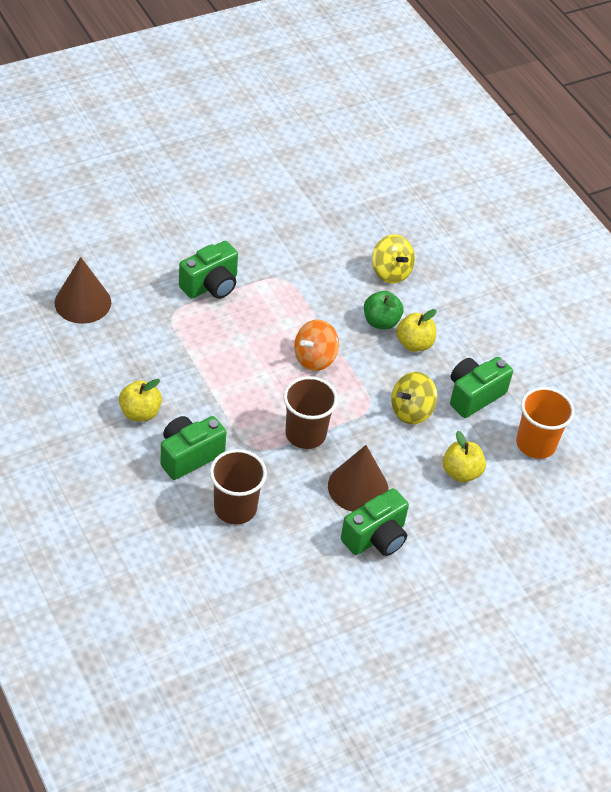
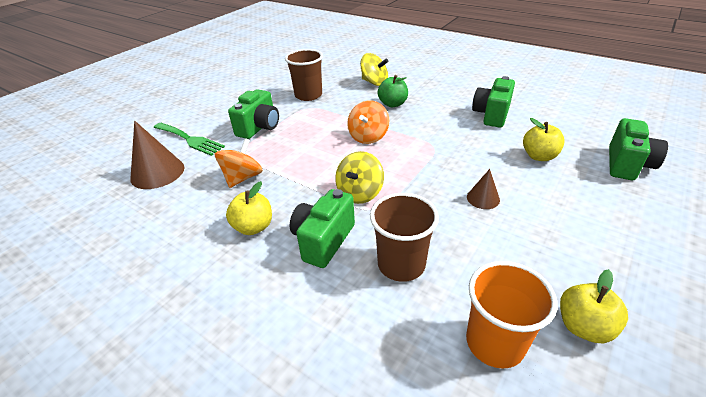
camera: 20 degrees left, 10 degrees down
(131, 268) = (190, 139): none -> green fork
(158, 350) = (243, 178): none -> orange spinning top
(305, 434) = (406, 182): brown cup -> brown cup (308, 95)
(358, 487) = (483, 198): brown cone -> brown cone, size x0.55
(376, 537) = (539, 227): green camera -> green camera (627, 165)
(411, 410) = (463, 137): yellow spinning top -> yellow spinning top (360, 193)
(414, 344) = (425, 106): yellow apple -> yellow apple (583, 326)
(535, 444) = (560, 122): orange cup -> orange cup (495, 342)

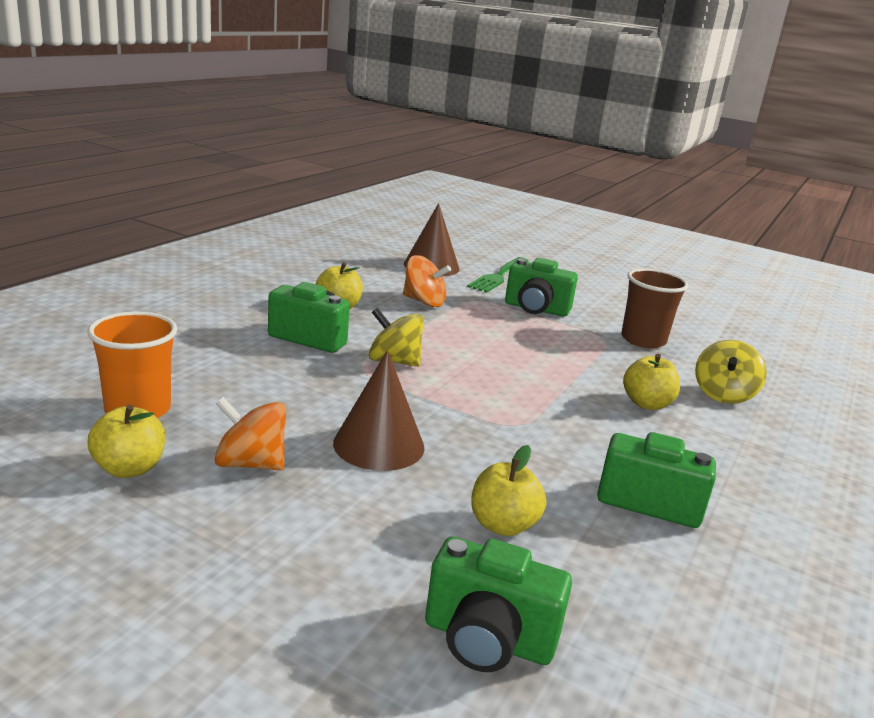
camera: 80 degrees right, 15 degrees down
(368, 136) = (532, 376): orange spinning top -> orange spinning top (250, 463)
(392, 104) = (646, 404): green apple -> yellow apple
(401, 264) = (263, 374): brown cup -> none
(483, 198) = (379, 445): brown cone -> brown cone, size x1.83

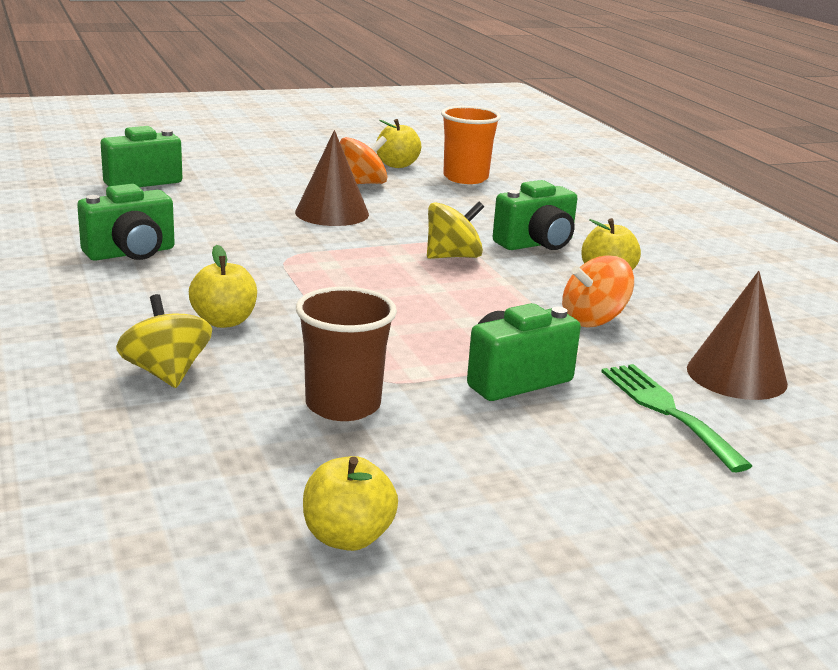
camera: 130 degrees right, 0 degrees up
(503, 525) = (198, 211): yellow apple -> yellow apple (347, 537)

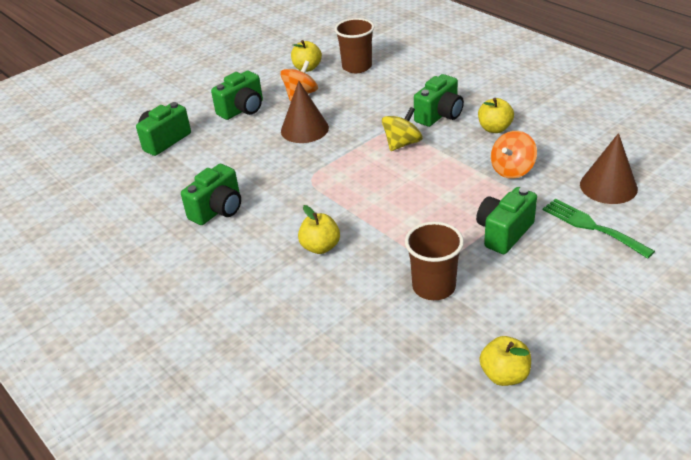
camera: 15 degrees left, 15 degrees up
(166, 373) = (324, 300): yellow spinning top -> none
(271, 179) = (242, 109): none -> green camera
(465, 178) = (357, 67): orange cup -> brown cup

